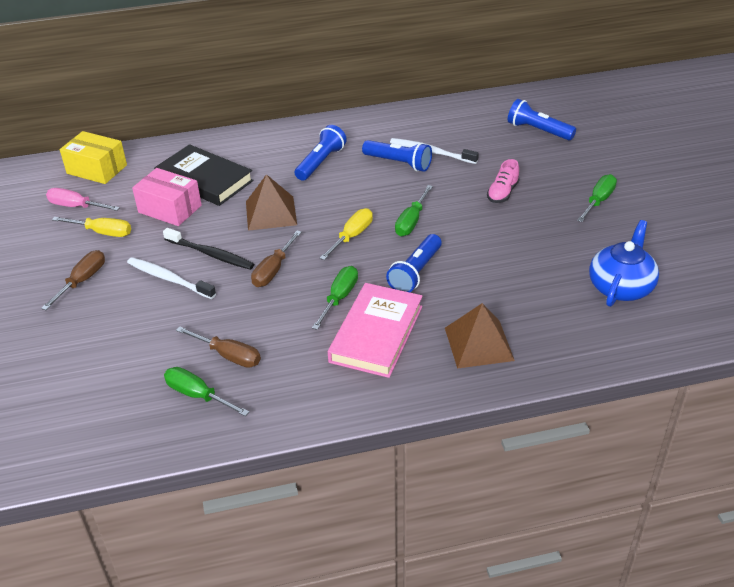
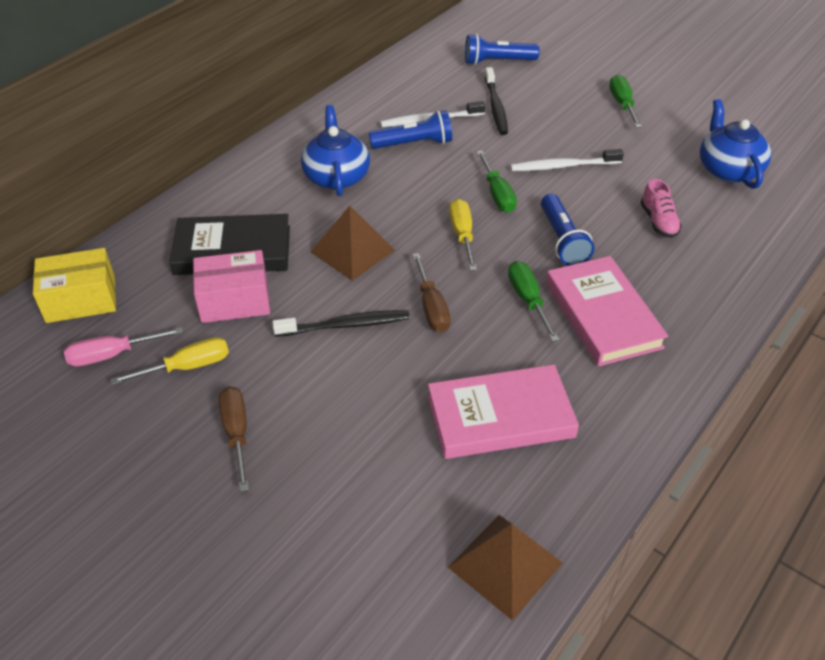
camera: 40 degrees left, 5 degrees up
(169, 279) = (335, 375): white toothbrush -> white toothbrush (563, 166)
(198, 395) = (525, 474): green screwdriver -> none
(228, 355) = (500, 417): brown screwdriver -> pink book
(320, 162) = (336, 176): blue flashlight -> blue teapot
(478, 344) = (692, 276): brown pyramid -> brown pyramid (505, 565)
(492, 162) = (495, 107): none -> black toothbrush
(502, 193) = (540, 131): pink shoe -> pink shoe (658, 221)

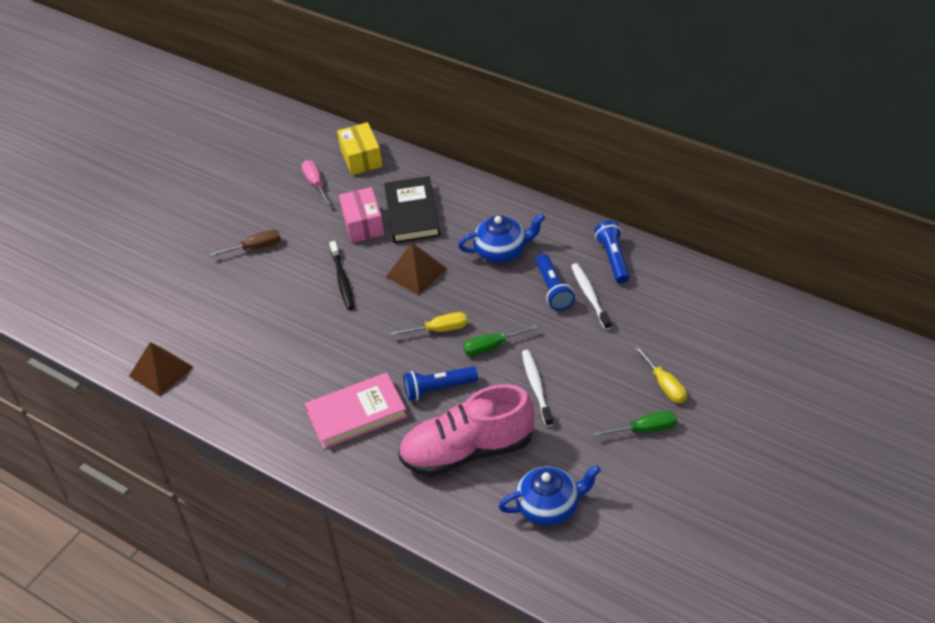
camera: 90 degrees right, 0 degrees up
(187, 367) = (306, 216): yellow screwdriver -> yellow screwdriver (664, 385)
(431, 307) = (361, 320): brown screwdriver -> none
(495, 107) = (620, 337): black toothbrush -> none
(497, 62) = (701, 333): blue flashlight -> blue flashlight (613, 259)
(500, 417) = (264, 363): pink book -> none
(528, 300) = (370, 371): green screwdriver -> none
(658, 221) = (468, 451): pink shoe -> pink shoe, size x2.49

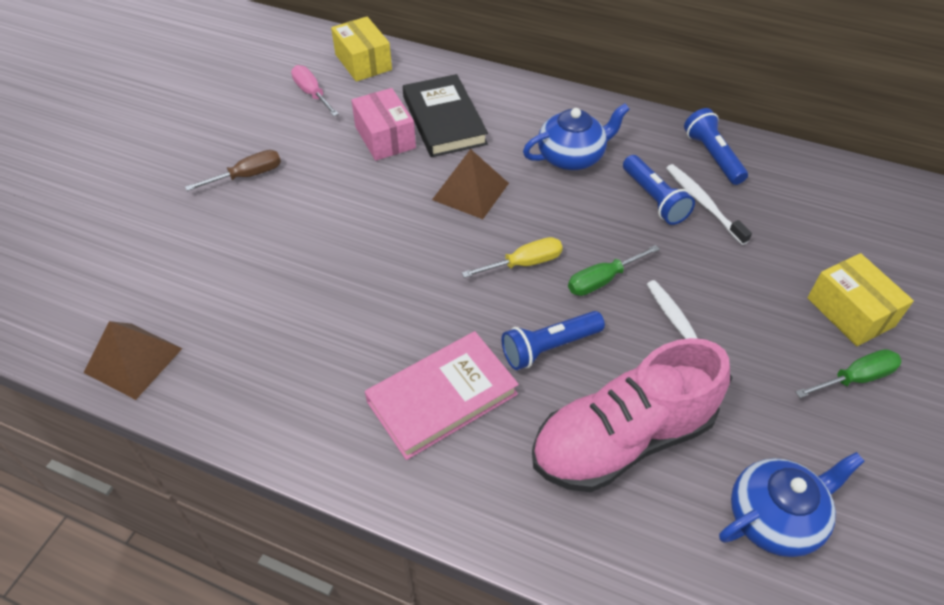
camera: 15 degrees left, 5 degrees up
(342, 280) = (375, 208): black toothbrush -> none
(664, 385) = (850, 312): yellow screwdriver -> yellow box

